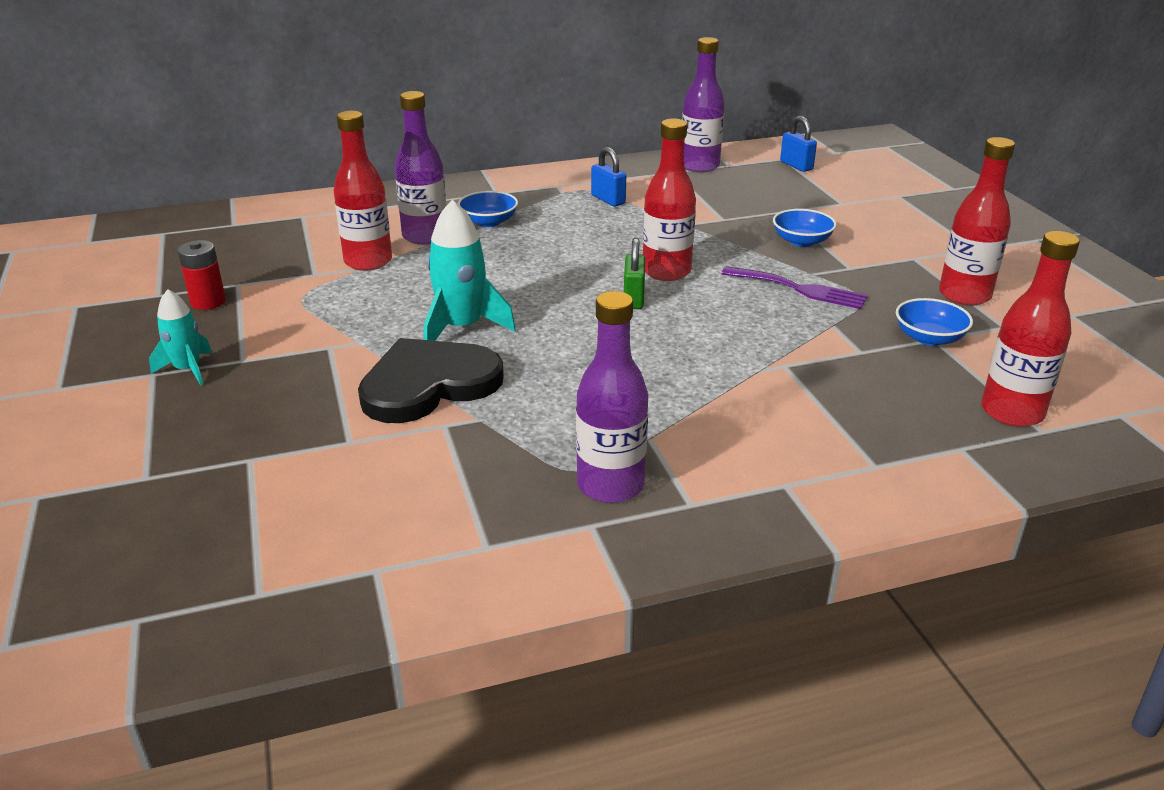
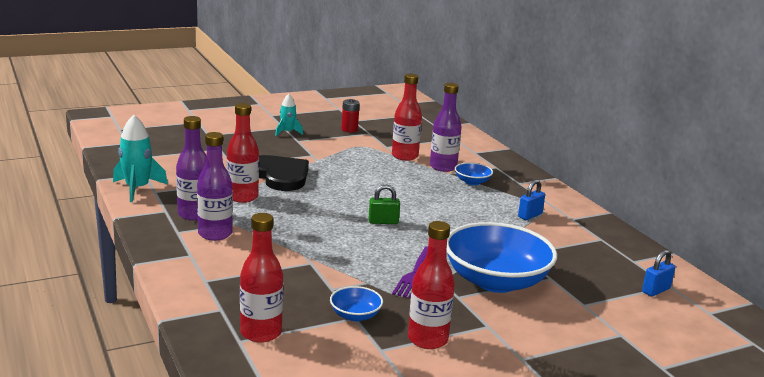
camera: 80 degrees right, 10 degrees down
(461, 328) = (336, 180): turquoise rocket -> turquoise rocket (137, 189)
(666, 272) = (424, 232): red bottle -> red bottle (242, 197)
(699, 166) = (620, 249): purple bottle -> purple bottle (215, 234)
(802, 241) = (496, 281): blue bowl -> blue bowl, size x2.28

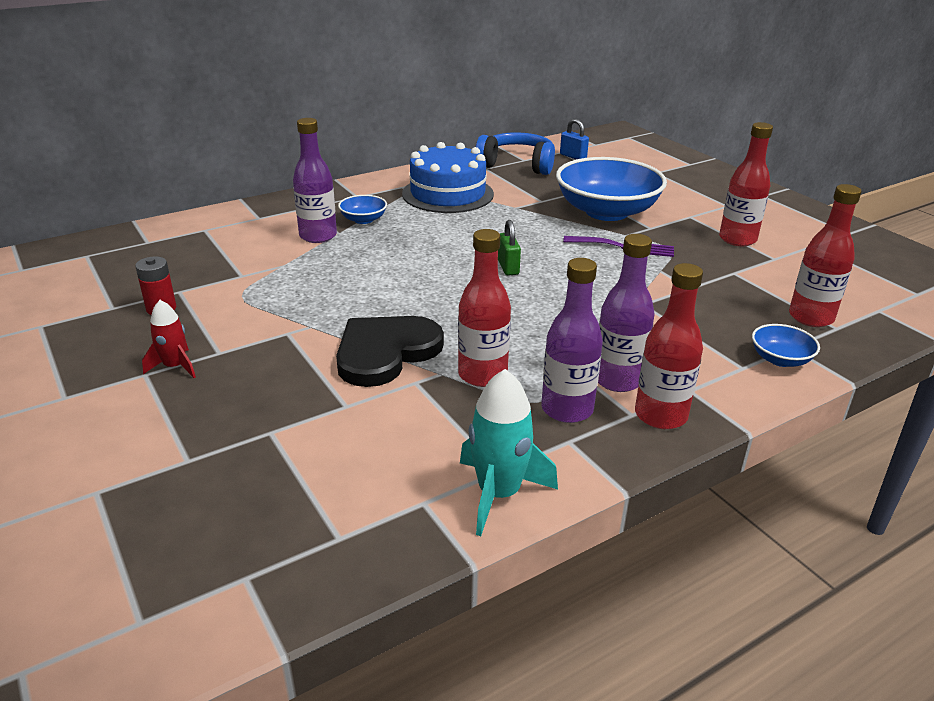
camera: 95 degrees left, 10 degrees up
(287, 132) = (175, 366): turquoise rocket -> red rocket
(355, 315) = (730, 272): blue bowl -> blue bowl (780, 359)
(405, 156) = (282, 261): red bottle -> red bottle (660, 415)
(530, 215) = (447, 194): blue padlock -> blue cake
(616, 255) = (517, 165): none -> blue headphones

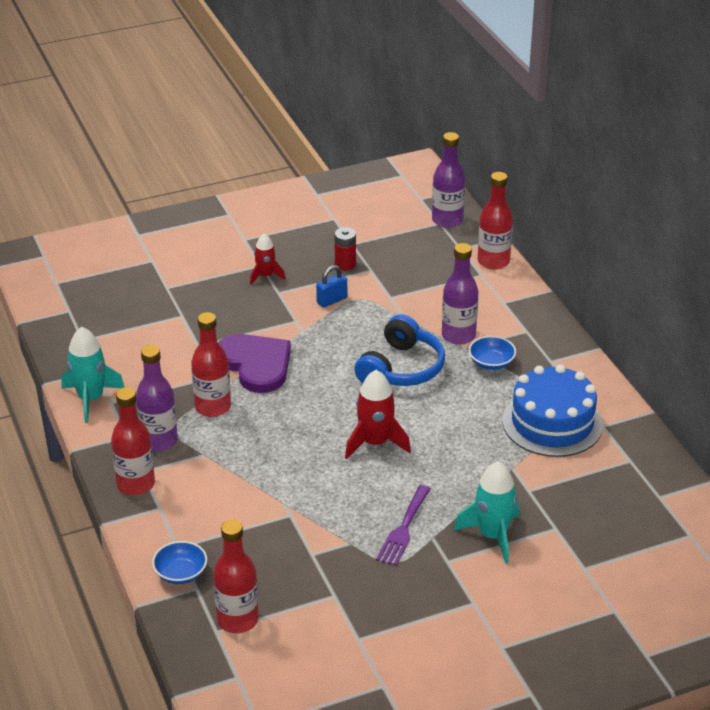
camera: 100 degrees right, 5 degrees up
(385, 352) = (256, 364): black heart -> purple heart
(508, 267) = (375, 443): green padlock -> red rocket
(517, 165) = (640, 488): blue headphones -> blue headphones (401, 368)
(573, 156) = (672, 543): blue padlock -> blue padlock (332, 300)
(606, 212) = (492, 536): blue bowl -> turquoise rocket
(617, 380) = (184, 473): purple bottle -> purple bottle (447, 220)
(737, 239) = (407, 624): red bottle -> red bottle (493, 261)

